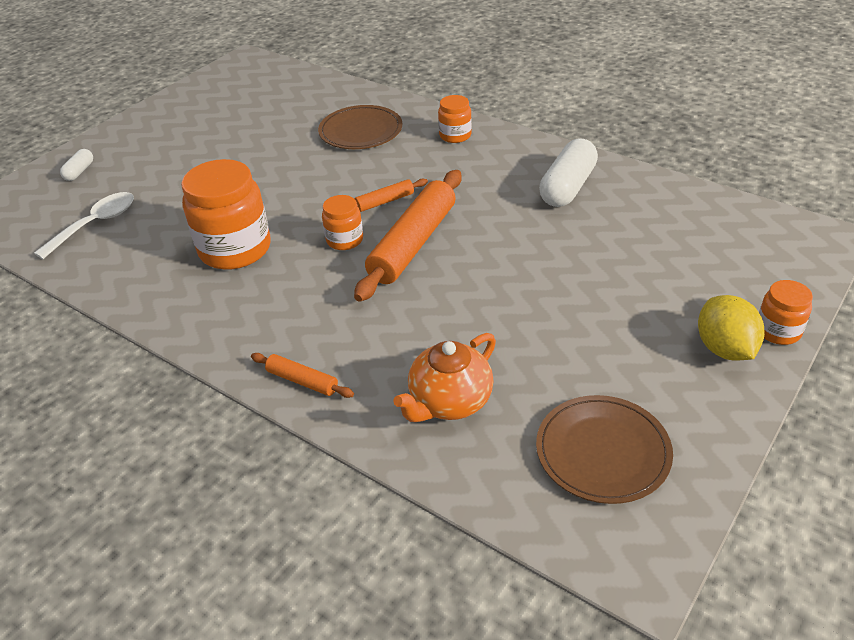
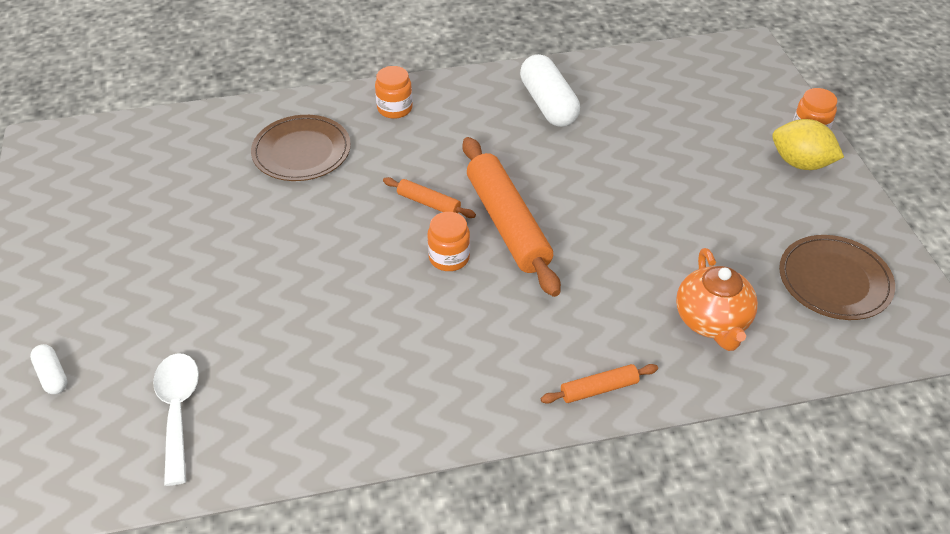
camera: 50 degrees left, 5 degrees up
(235, 249) = (367, 331): orange jar -> none
(385, 201) = (429, 203): orange rolling pin -> orange rolling pin turned 75 degrees counterclockwise

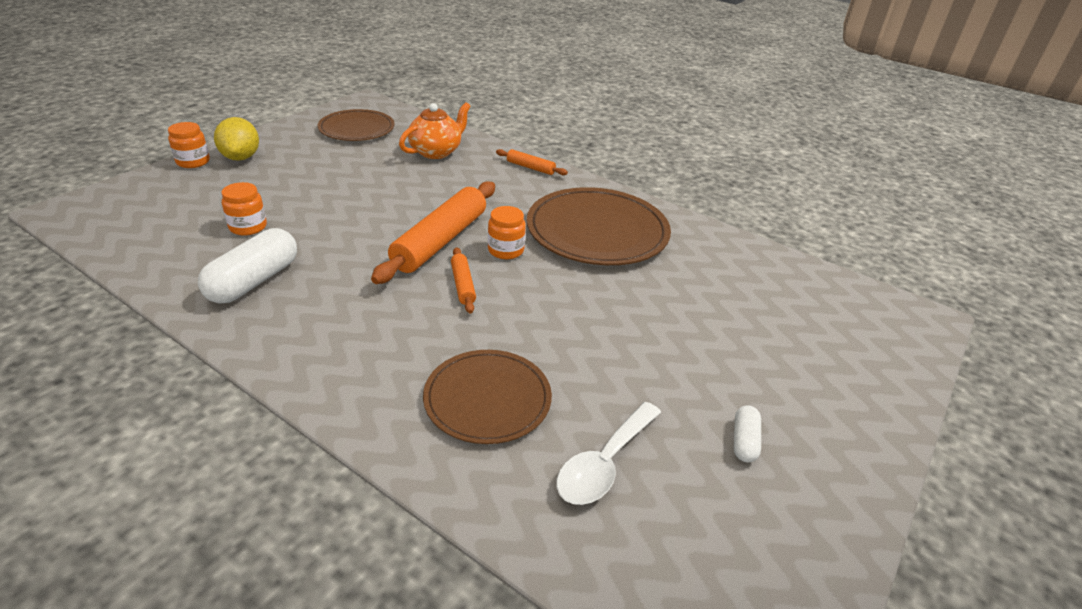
camera: 135 degrees left, 10 degrees down
(52, 375) = (859, 365): white capsule -> white capsule (744, 441)
(178, 411) = (772, 290): white spoon -> white spoon (604, 463)
(395, 108) = (350, 374): orange jar -> orange jar (248, 227)
(410, 349) = (597, 231): none -> brown plate

